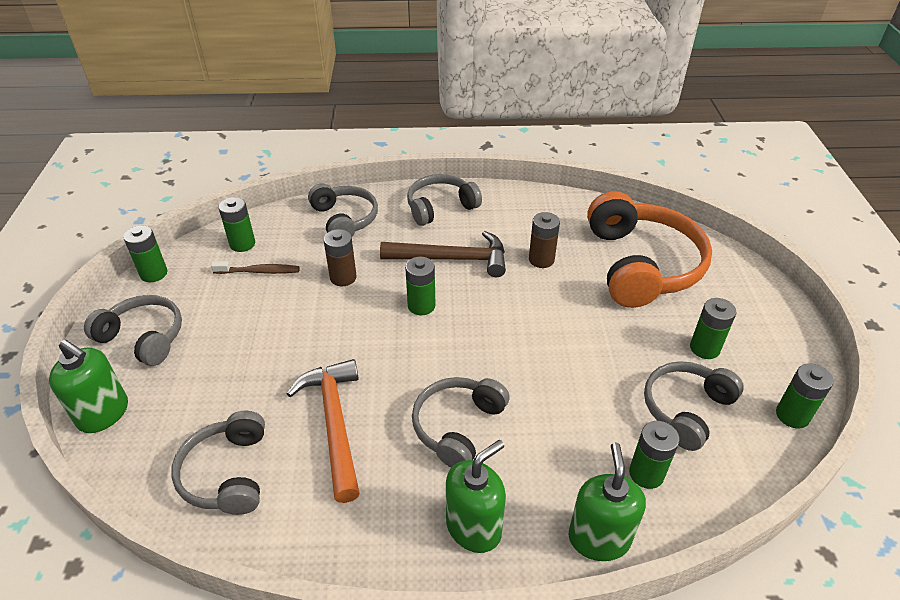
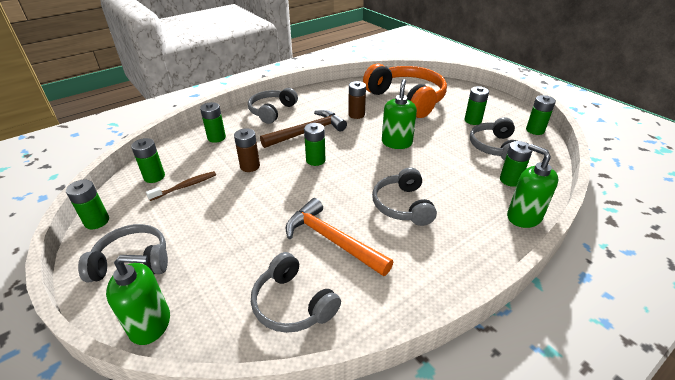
camera: 35 degrees left, 5 degrees down
(345, 219) = (216, 138): grey headphones -> green battery
(474, 527) = (465, 246): green soap dispenser -> green soap dispenser (396, 143)

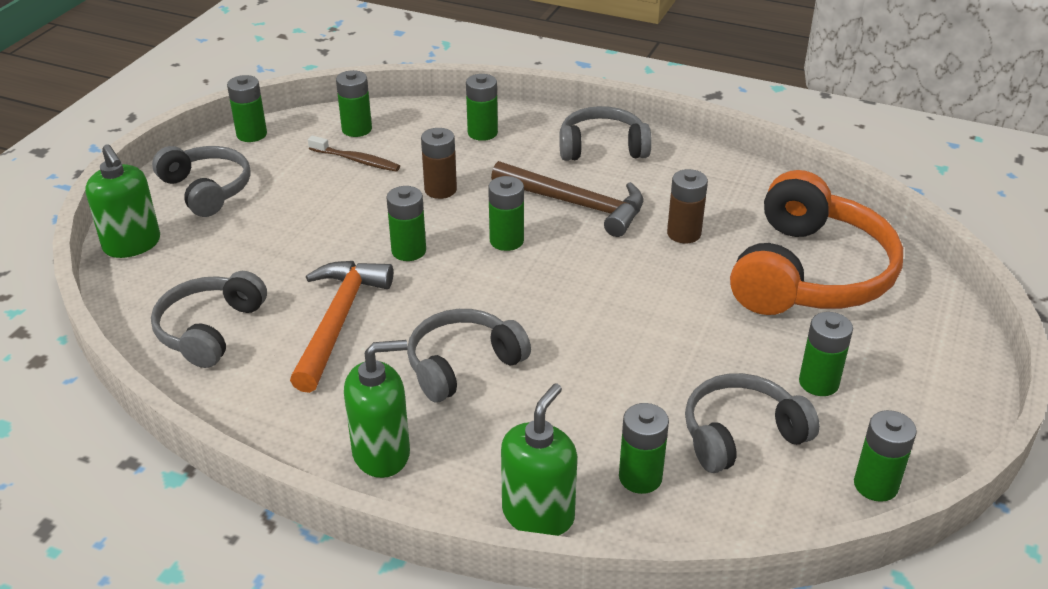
camera: 60 degrees right, 0 degrees up
(292, 194) = (408, 251): none -> green battery
(396, 143) = (636, 307): green soap dispenser -> green soap dispenser (382, 453)

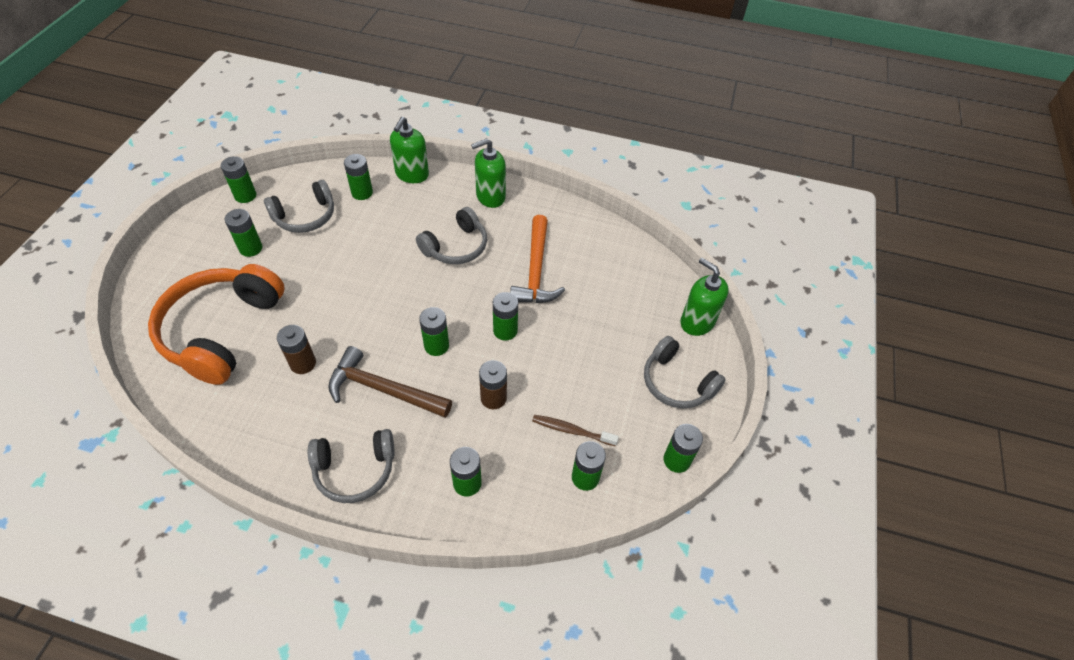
camera: 170 degrees right, 15 degrees up
(209, 330) = (610, 259): grey headphones -> none

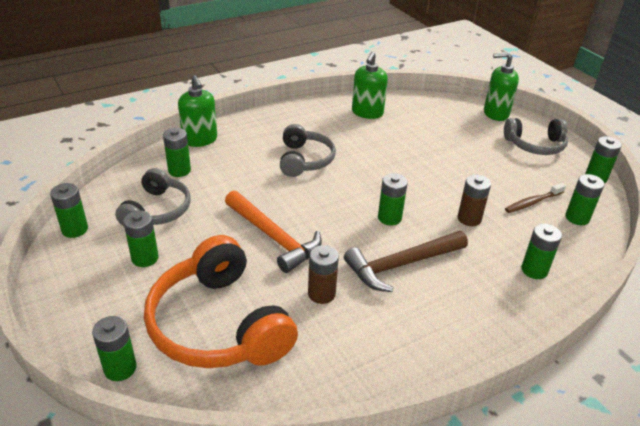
camera: 45 degrees left, 15 degrees down
(355, 470) = (466, 320): grey headphones -> none
(490, 197) = (278, 122): green soap dispenser -> green soap dispenser (367, 113)
(505, 330) = (413, 182): green battery -> green battery (120, 368)
(536, 270) = (375, 142): orange hammer -> orange hammer (274, 237)

